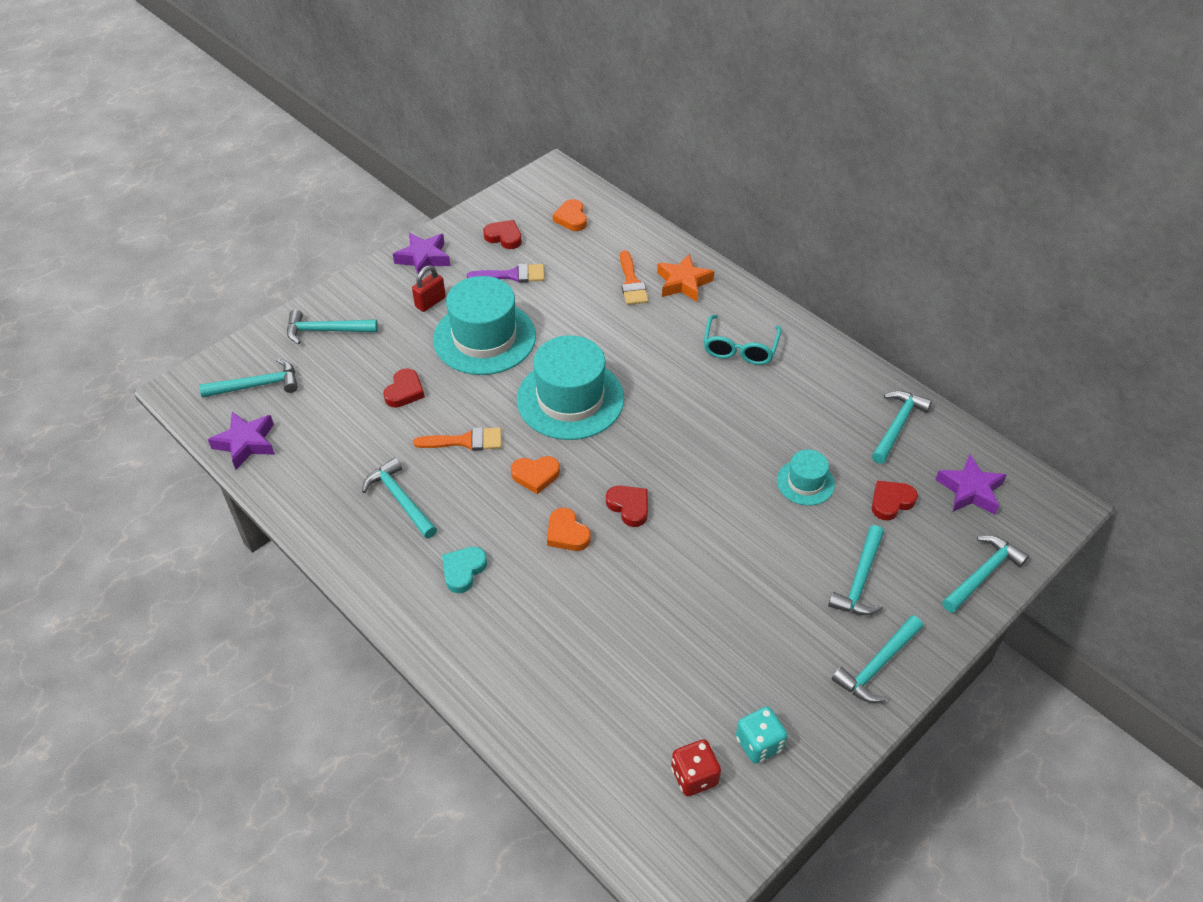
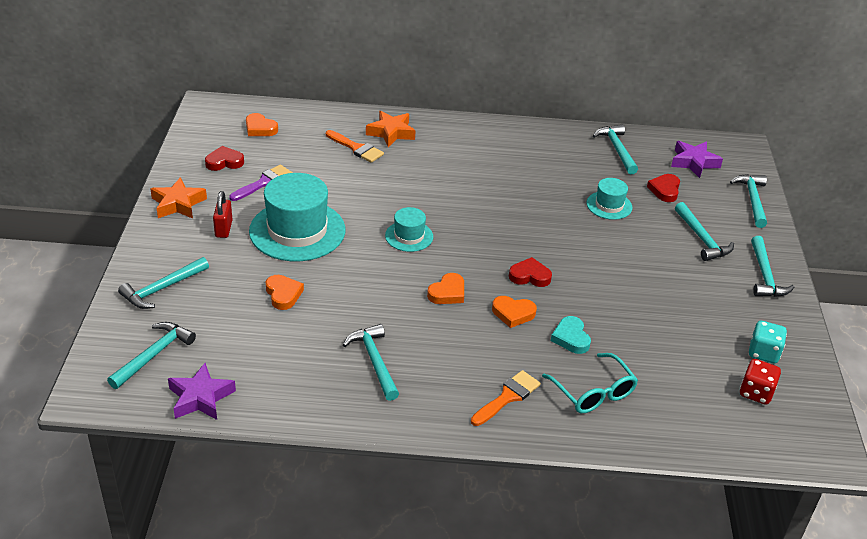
camera: 45 degrees left, 10 degrees down
(400, 499) = (374, 361): turquoise hammer -> turquoise hammer turned 60 degrees clockwise
(404, 391) = (283, 294): red heart -> orange heart
(423, 258) = (178, 204): purple star -> orange star
(463, 570) = (477, 376): turquoise heart -> turquoise heart (571, 338)
(465, 441) = (371, 300): orange brush -> orange brush (508, 397)
(570, 399) = (409, 236): turquoise hat -> turquoise hat, size x0.51
(740, 349) = (476, 153): turquoise glasses -> turquoise glasses (593, 393)

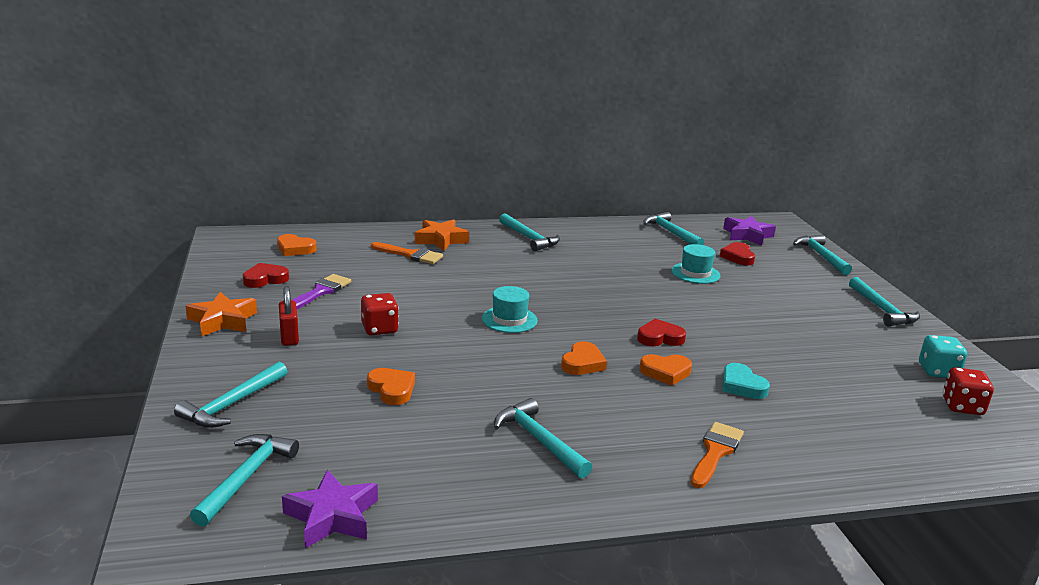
camera: 15 degrees left, 15 degrees down
(297, 231) = (379, 329): turquoise hat -> red dice
(593, 393) = (804, 433): turquoise glasses -> none
(702, 239) = (801, 289): turquoise hammer -> turquoise hammer (529, 238)

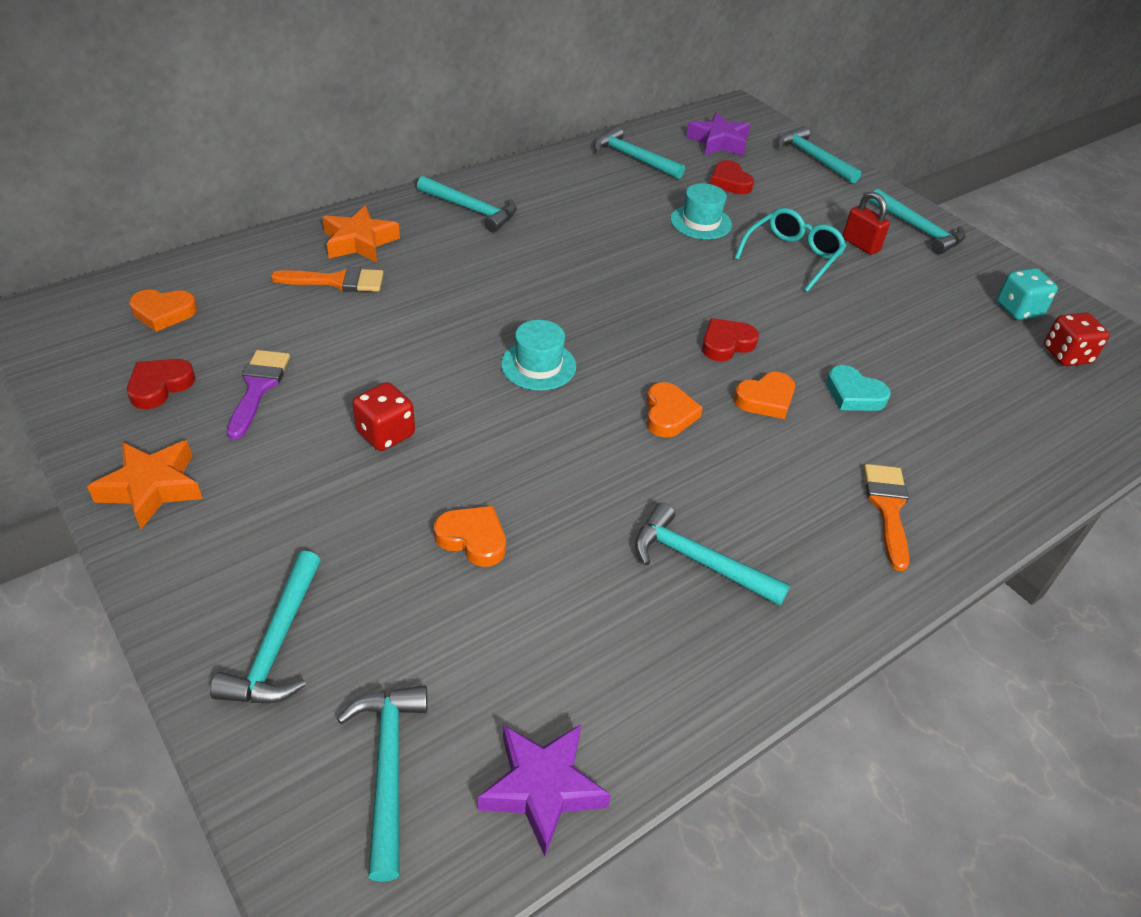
camera: 25 degrees left, 20 degrees up
(289, 337) = (272, 489): red padlock -> red padlock (860, 245)
(755, 304) = (792, 256): none -> turquoise glasses

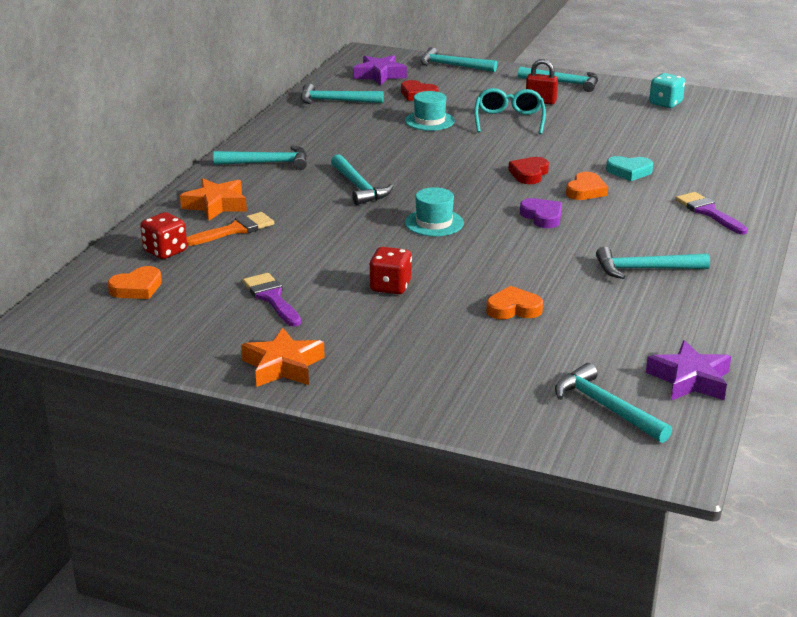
camera: 30 degrees left, 15 degrees down
(160, 386) = (202, 322): red heart -> none
(276, 644) = (472, 392): turquoise hammer -> turquoise hammer (359, 187)
(668, 414) = (542, 217): orange heart -> purple heart
(887, 508) = (708, 212): orange brush -> purple brush
(1066, 355) = (714, 116): red dice -> red dice (165, 251)

